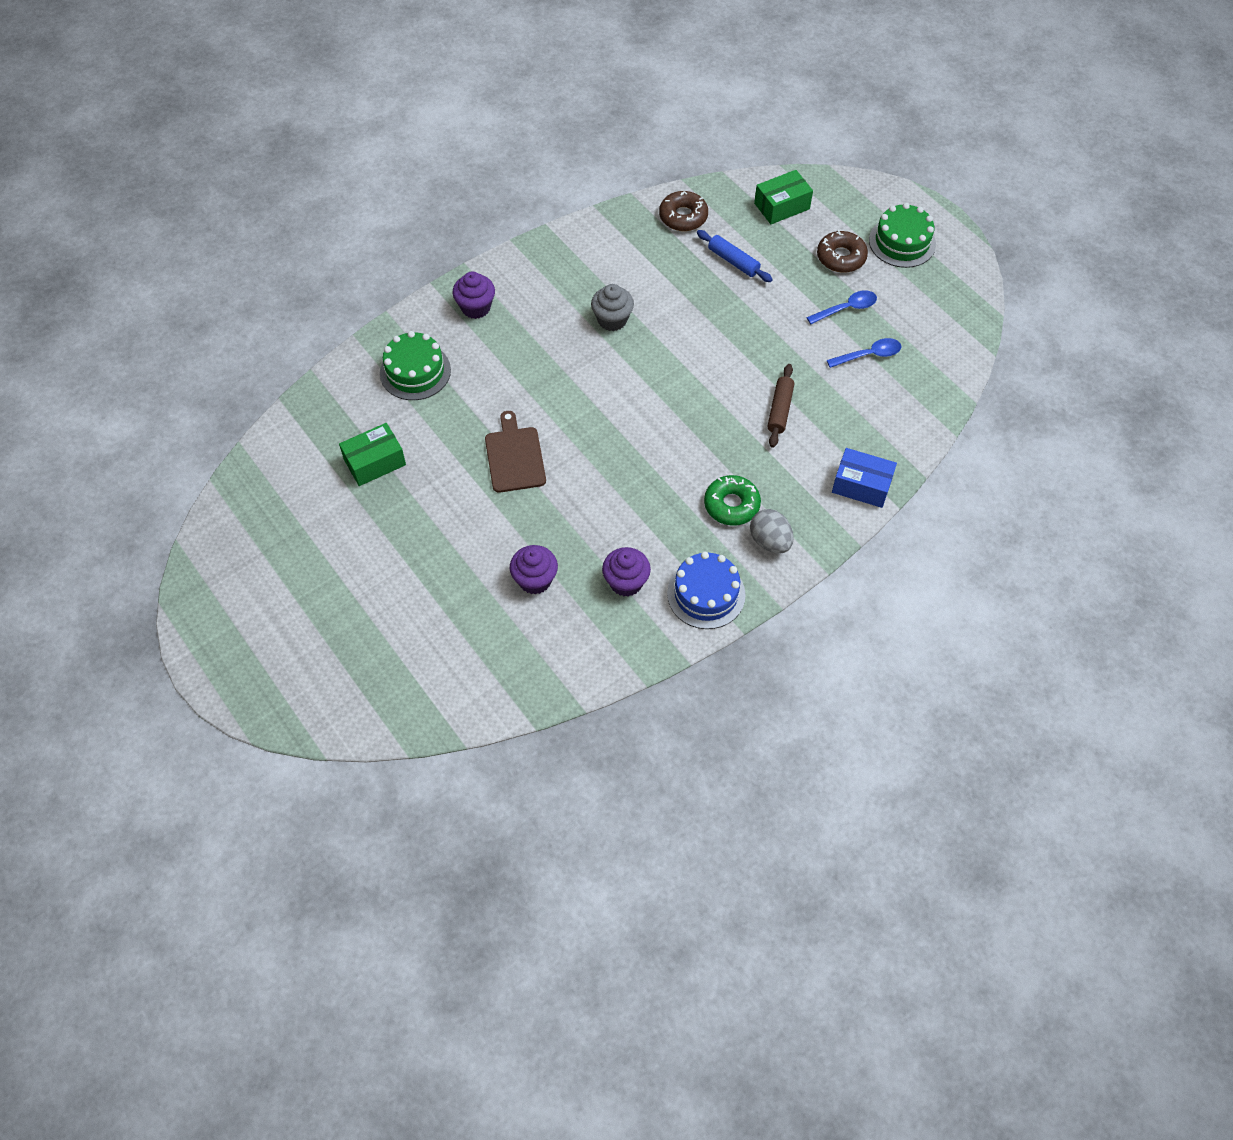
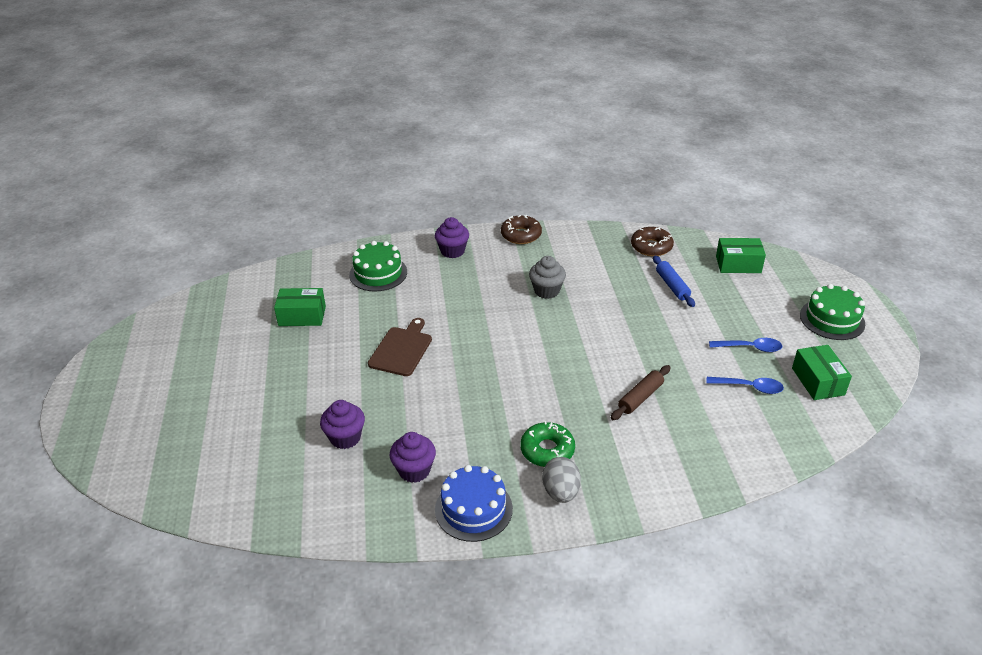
camera: 30 degrees right, 20 degrees down
(841, 257) = (768, 312): brown donut -> brown donut (521, 235)
(861, 485) = (677, 483): blue box -> none
(923, 322) = (818, 381): none -> green box

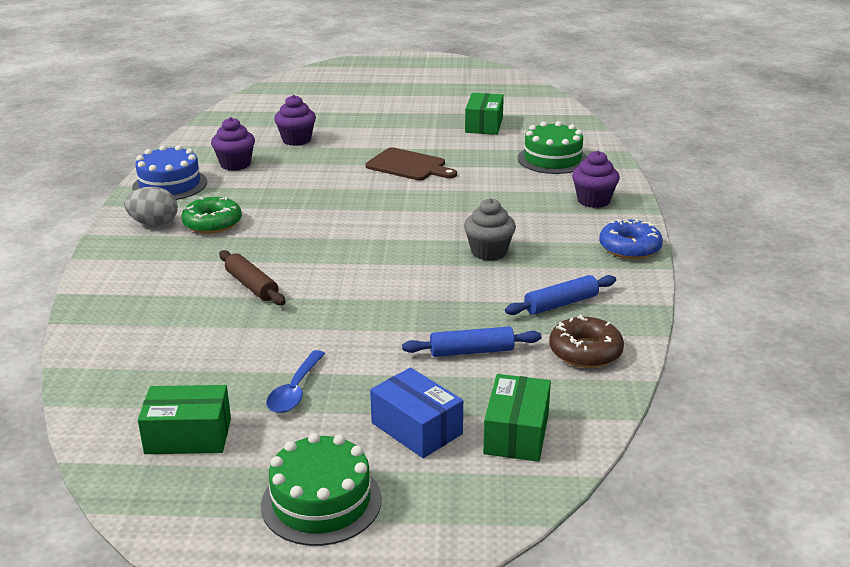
camera: 100 degrees right, 10 degrees down
(521, 235) = (629, 248): brown donut -> blue donut
(603, 257) = (561, 304): none -> blue rolling pin
(749, 387) = (217, 370): blue spoon -> none
(755, 297) = (416, 428): none -> blue box

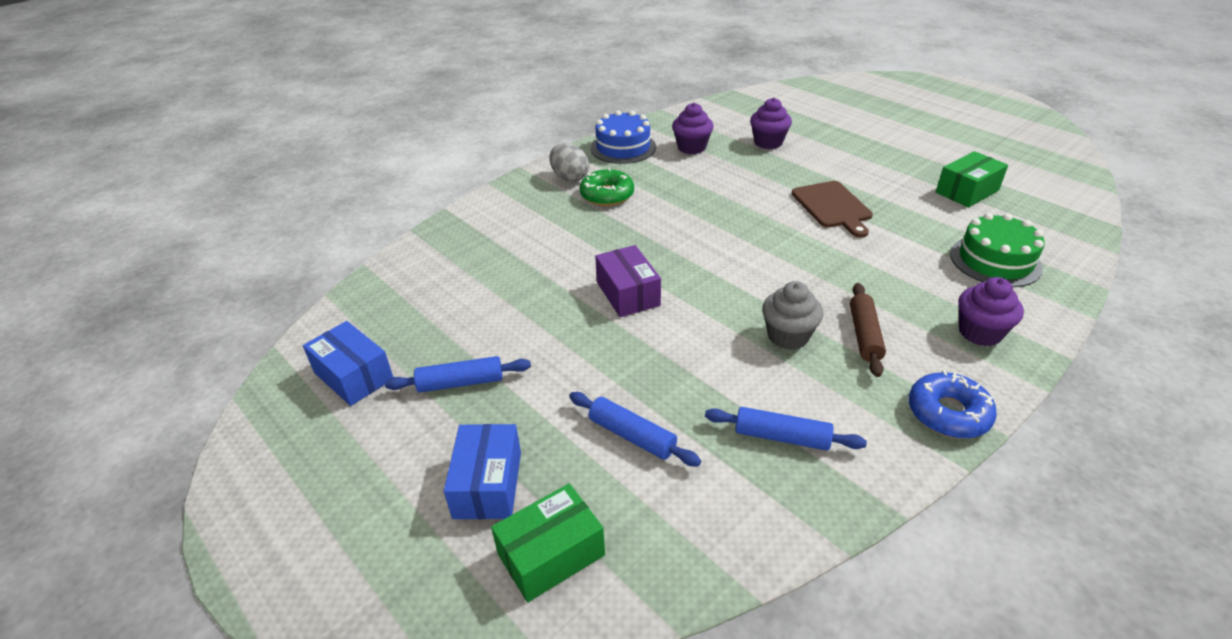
camera: 45 degrees right, 10 degrees up
(188, 436) = (353, 376): green box -> blue box
(252, 286) = (559, 266): brown rolling pin -> brown rolling pin (864, 335)
(295, 391) = (460, 383): blue spoon -> blue rolling pin
(321, 502) = (341, 501): green cake -> none
(339, 278) = (628, 294): none -> purple box
(585, 351) = (733, 510): brown donut -> none

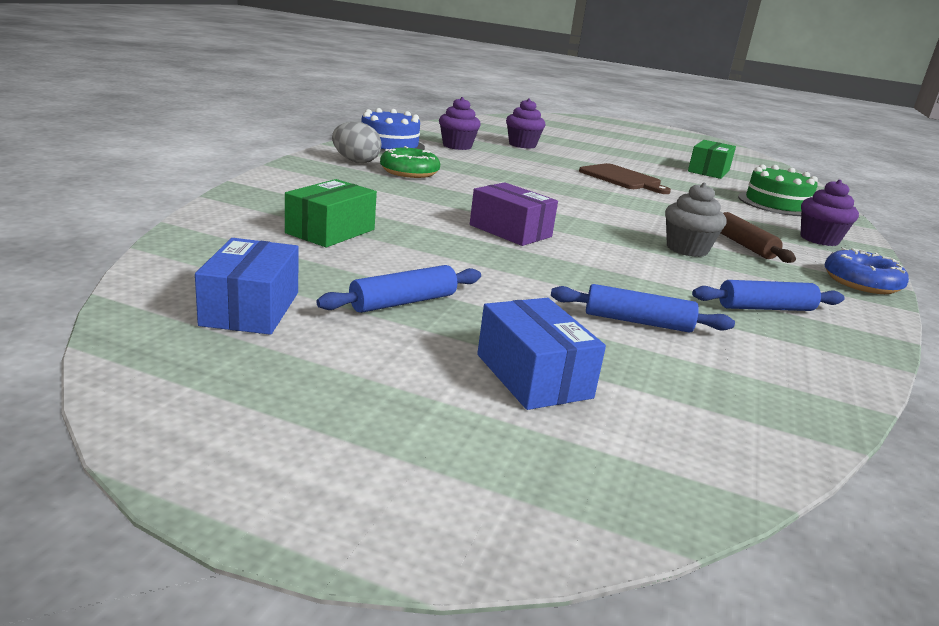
camera: 30 degrees left, 15 degrees down
(353, 376) = (251, 308): blue box -> blue box turned 75 degrees clockwise
(551, 554) = (672, 419): green box -> green box (330, 231)

